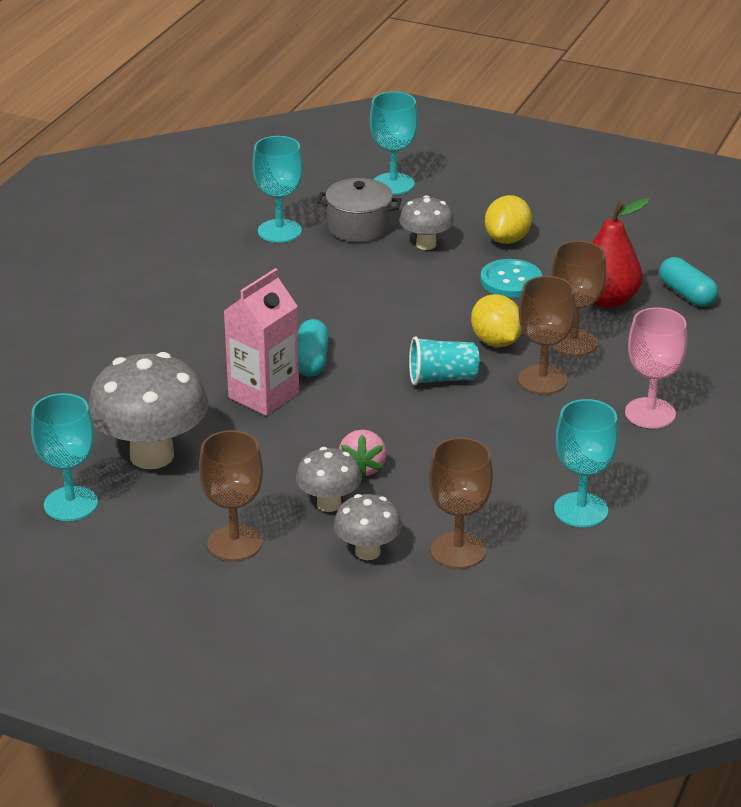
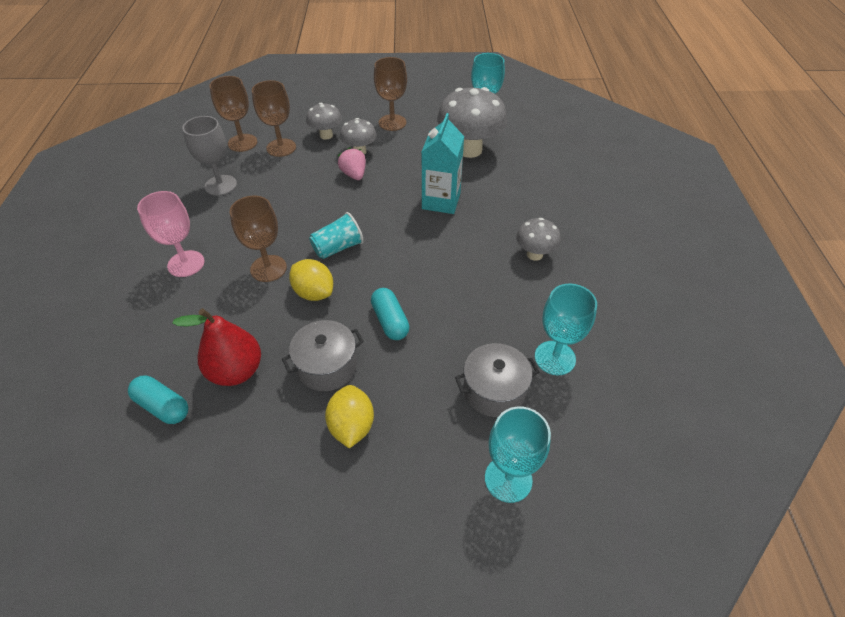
camera: 155 degrees right, 15 degrees up
(263, 395) = (441, 201): pink carton -> turquoise carton
(312, 360) = (431, 235): turquoise capsule -> turquoise capsule (390, 321)
(426, 244) = (422, 388): grey mushroom -> grey mushroom (534, 254)
(511, 280) = (327, 366): turquoise button -> grey pot
(573, 342) = (254, 311): brown goblet -> brown goblet (242, 143)
(581, 510) = (221, 185): turquoise goblet -> grey goblet

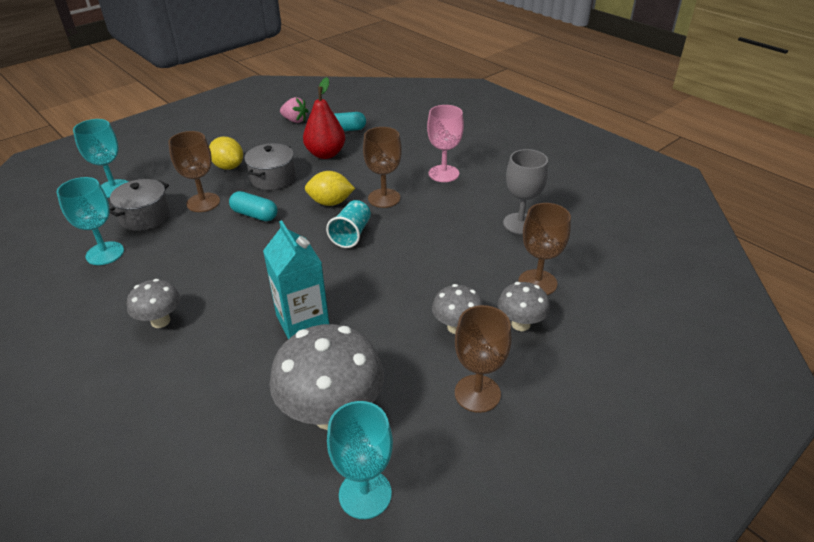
camera: 140 degrees right, 10 degrees down
(242, 143) = (579, 265): brown goblet -> brown goblet (203, 202)
(354, 174) = (424, 298): pink strawberry -> pink strawberry (295, 120)

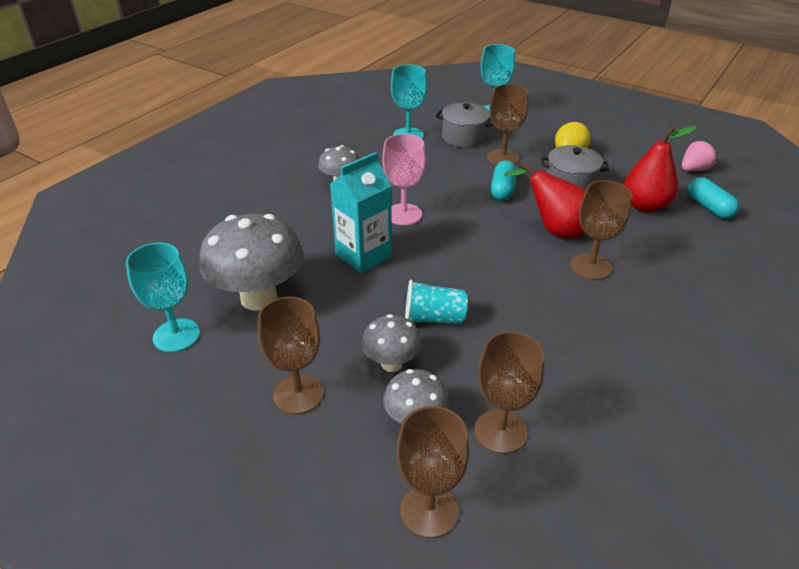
camera: 75 degrees right, 0 degrees up
(295, 120) = (694, 170): pink strawberry -> pink strawberry turned 135 degrees counterclockwise
(330, 202) = (554, 230): yellow lemon -> red pear
(351, 234) = (508, 256): turquoise cup -> turquoise cup (434, 318)
(443, 173) = (684, 307): pink goblet -> pink goblet (403, 214)
(520, 223) = (621, 400): grey goblet -> none
(601, 332) = (429, 510): none -> brown goblet

